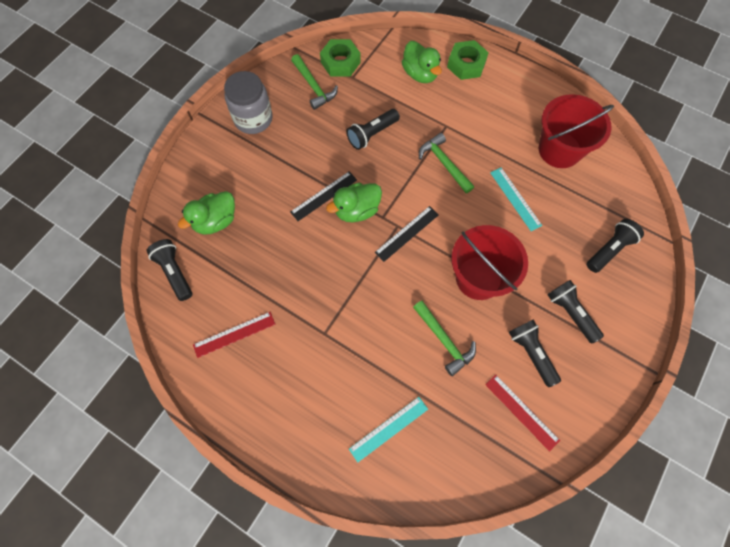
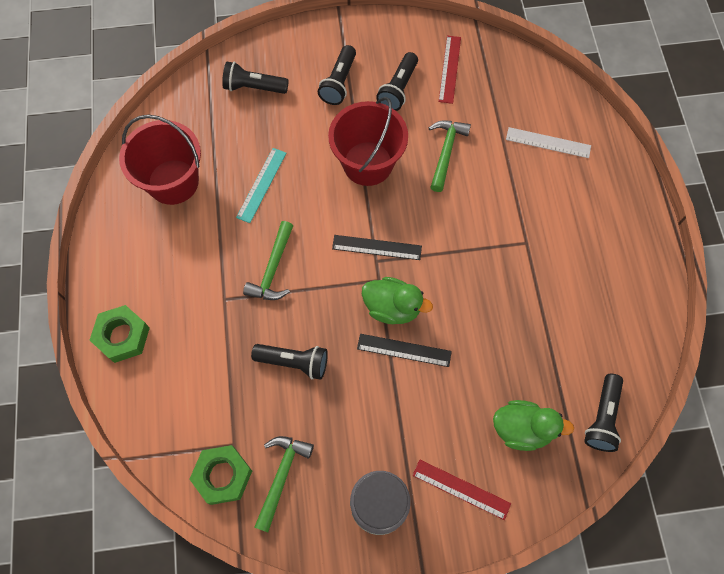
camera: 130 degrees left, 0 degrees up
(234, 334) = (597, 312): red ruler -> red ruler (461, 489)
(388, 428) = (548, 142): turquoise ruler -> white ruler
(420, 74) = (173, 374): green duck -> none

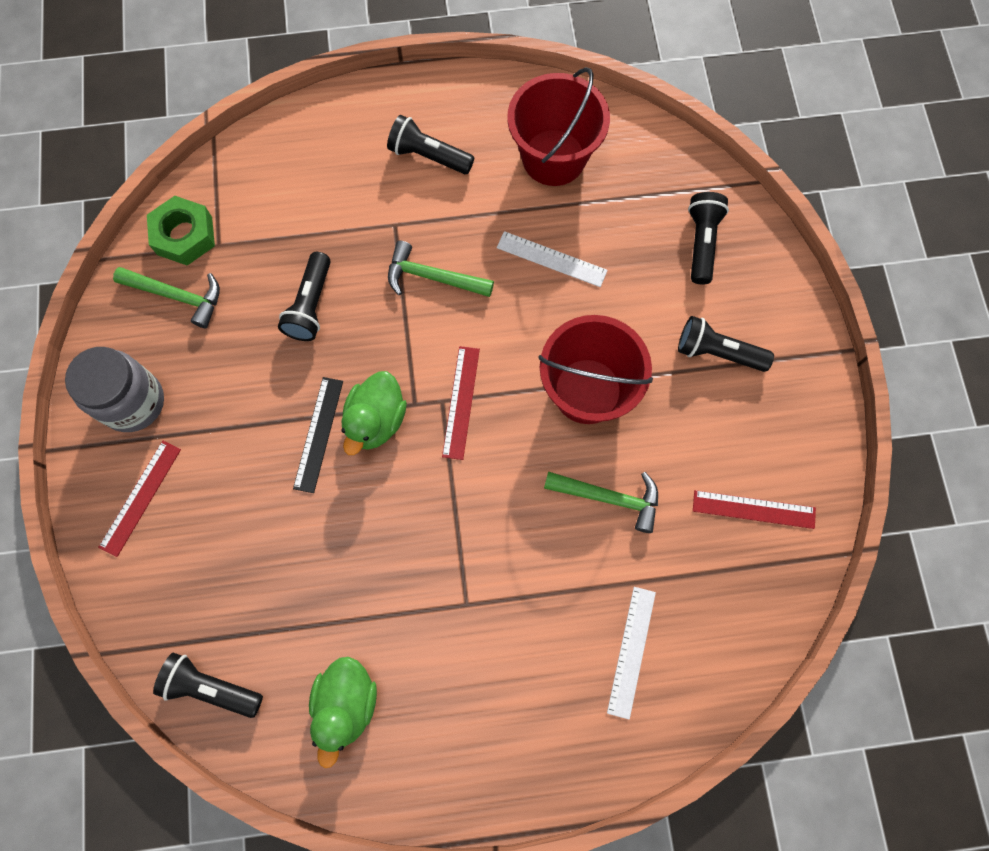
camera: 90 degrees right, 5 degrees up
(122, 336) = (353, 122): green nut -> none
(261, 185) = (551, 259): turquoise ruler -> white ruler
(377, 247) = (461, 402): black ruler -> red ruler
(398, 89) = (712, 434): black flashlight -> black flashlight (429, 156)
(522, 429) = (205, 578): green duck -> green duck (346, 703)

